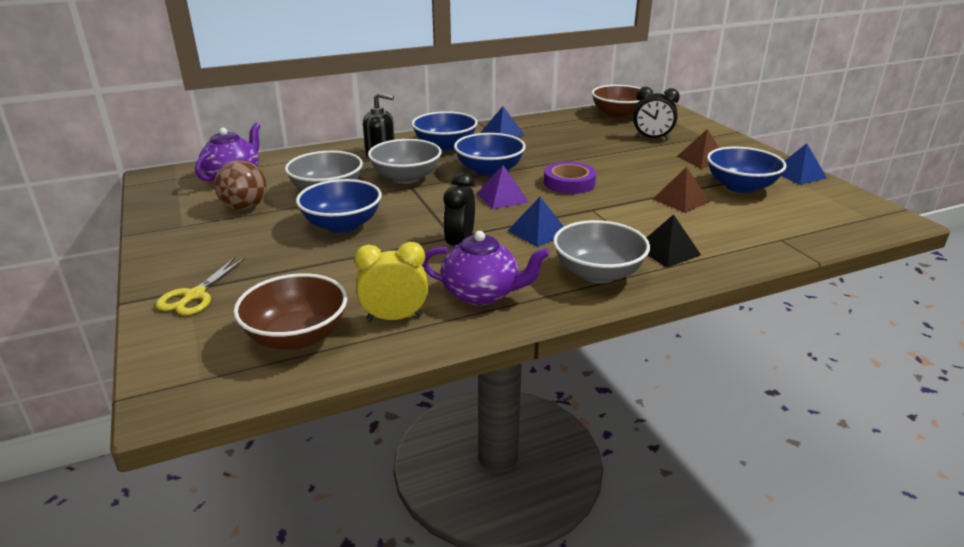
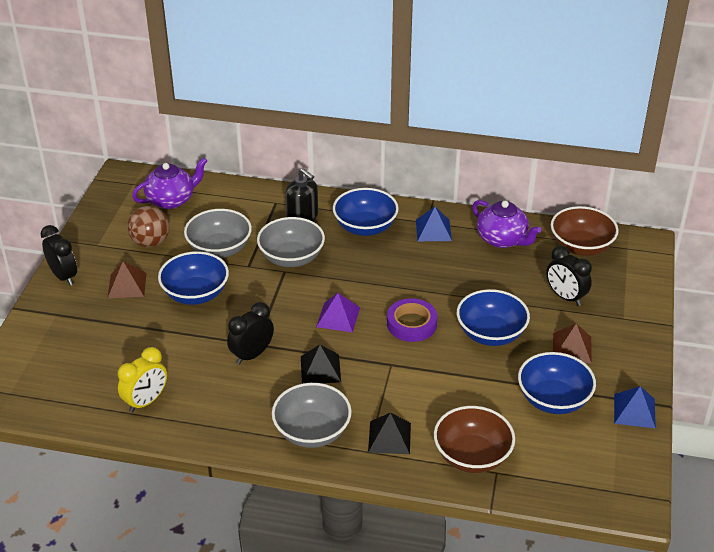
camera: 35 degrees right, 10 degrees up
(165, 259) = (63, 276): none -> black clock
(195, 295) = (55, 321): yellow scissors -> none
(297, 336) = (81, 387): brown bowl -> brown bowl (472, 456)
(394, 318) = (146, 401): yellow clock -> yellow clock turned 105 degrees clockwise
(482, 294) = (216, 409): purple teapot -> purple teapot (502, 239)
(489, 171) = (365, 278): blue bowl -> blue bowl (491, 334)
(538, 232) = (320, 369): blue pyramid -> black pyramid
(681, 200) = (477, 389): brown pyramid -> brown pyramid (127, 285)

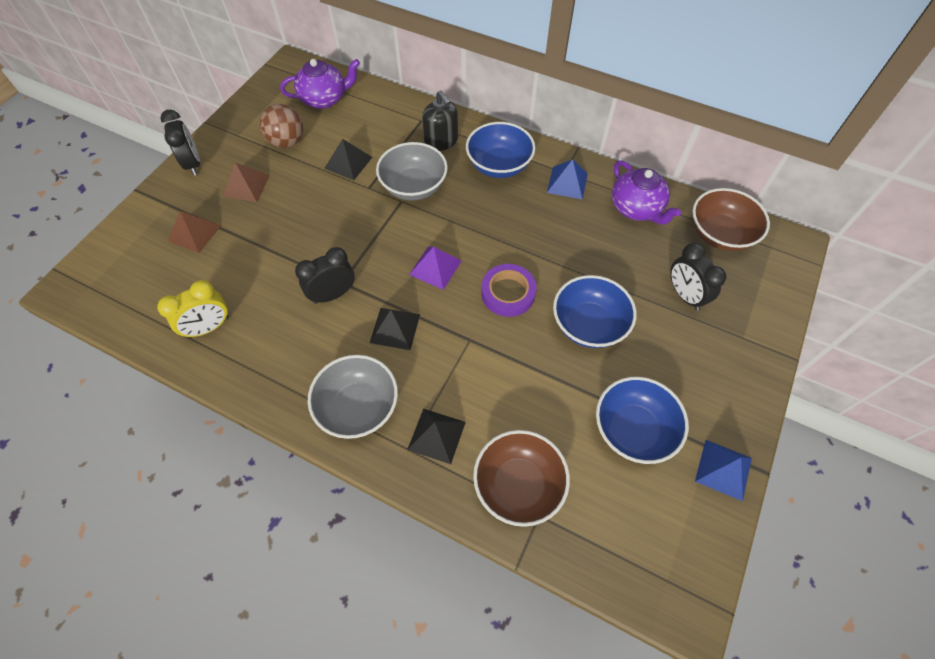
camera: 15 degrees right, 20 degrees up
(195, 294) = (306, 209): blue bowl -> none
(219, 249) = (348, 162): grey bowl -> black pyramid
(572, 347) = (673, 364): brown pyramid -> brown pyramid (194, 233)

